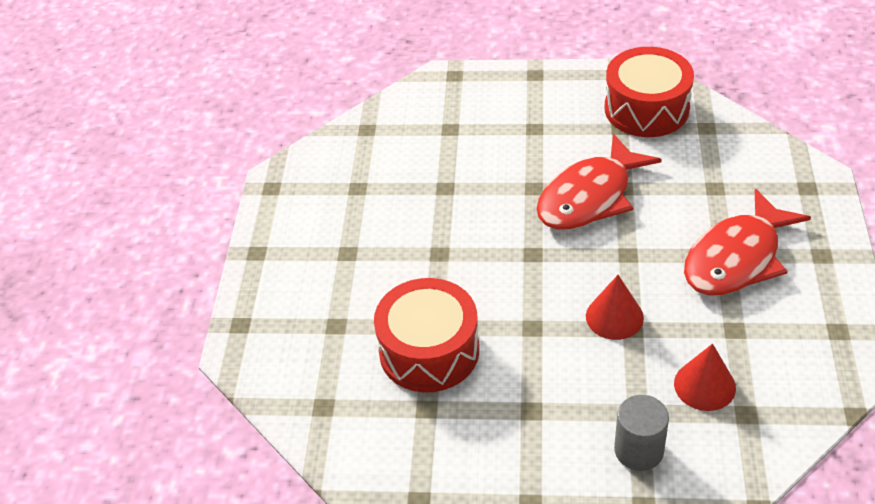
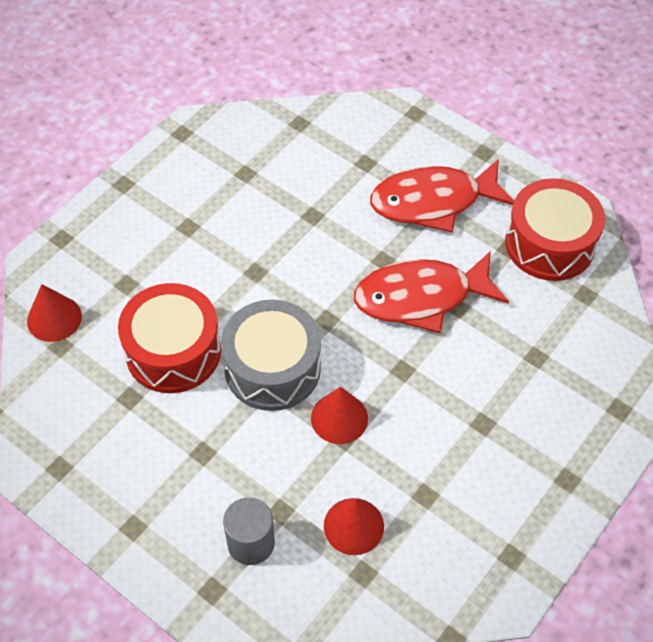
camera: 30 degrees right, 10 degrees up
(296, 389) = (54, 318): none -> red cone
(525, 313) = (272, 368): none -> grey drum
(737, 258) = (490, 433): red fish -> red fish (433, 202)

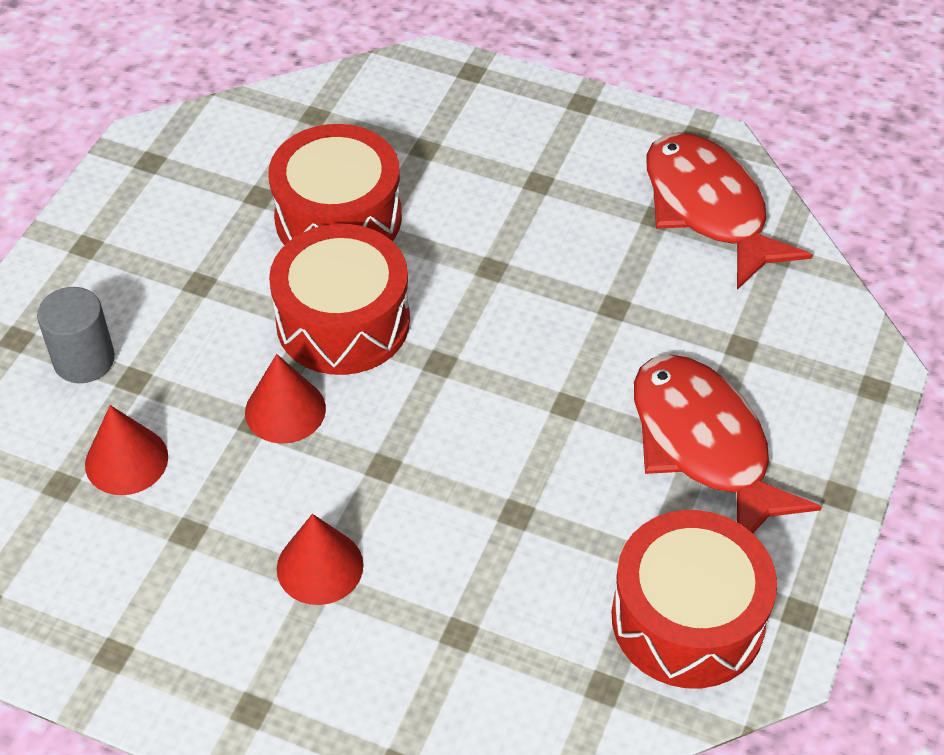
camera: 75 degrees right, 5 degrees down
(54, 318) = (351, 99): red cone -> red cone (320, 566)
(272, 368) = (343, 322): grey drum -> red drum
(421, 297) = (517, 464): red fish -> red fish (709, 209)

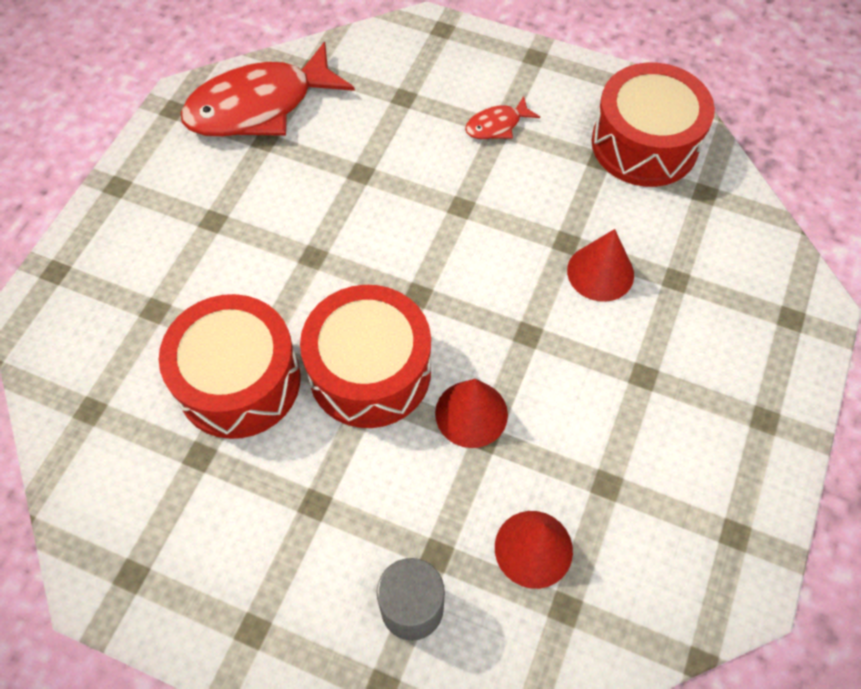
camera: 90 degrees left, 10 degrees up
(320, 566) = (629, 377): red cone -> red cone (600, 272)
(704, 445) = (497, 125): red fish -> red fish, size x0.44

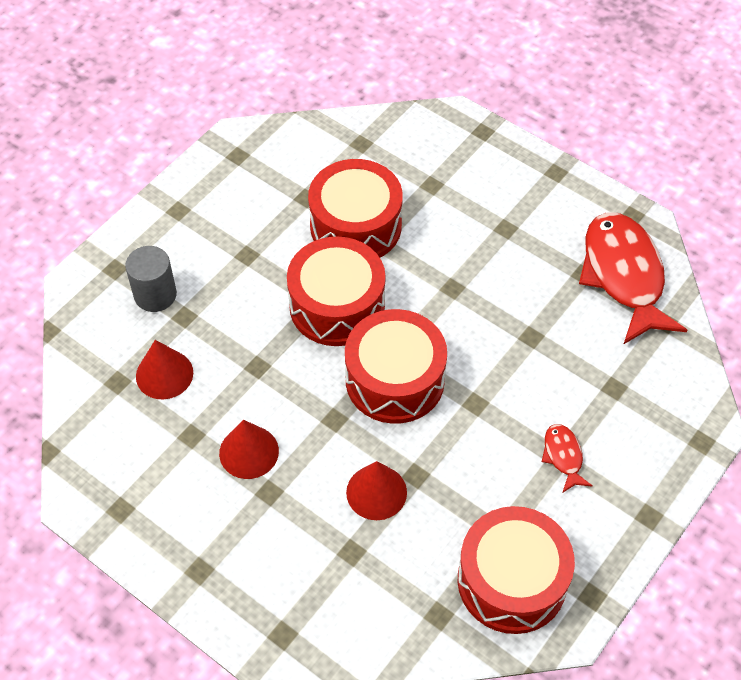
camera: 105 degrees right, 5 degrees down
(456, 286) = (395, 380): none -> red drum
(471, 413) = (279, 362): red cone -> red cone (249, 452)

